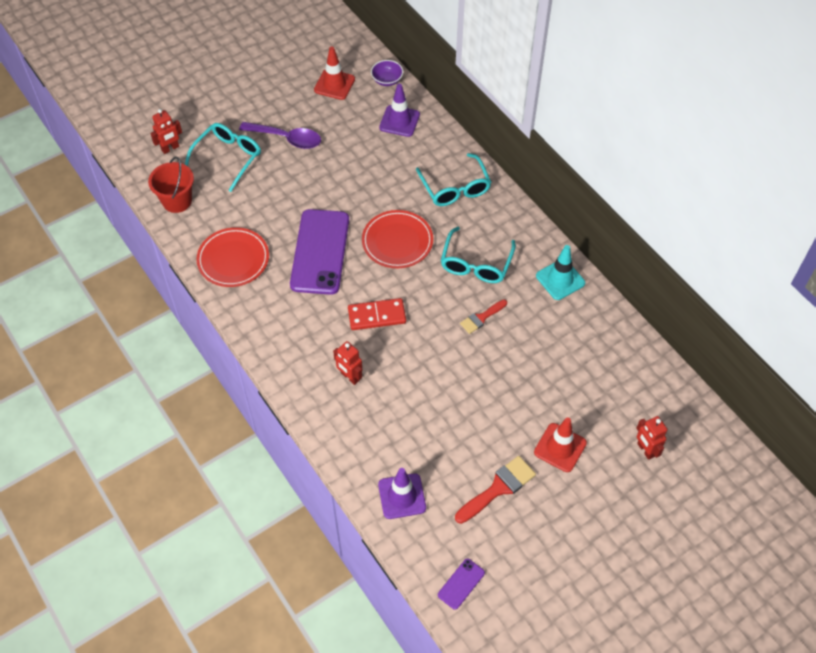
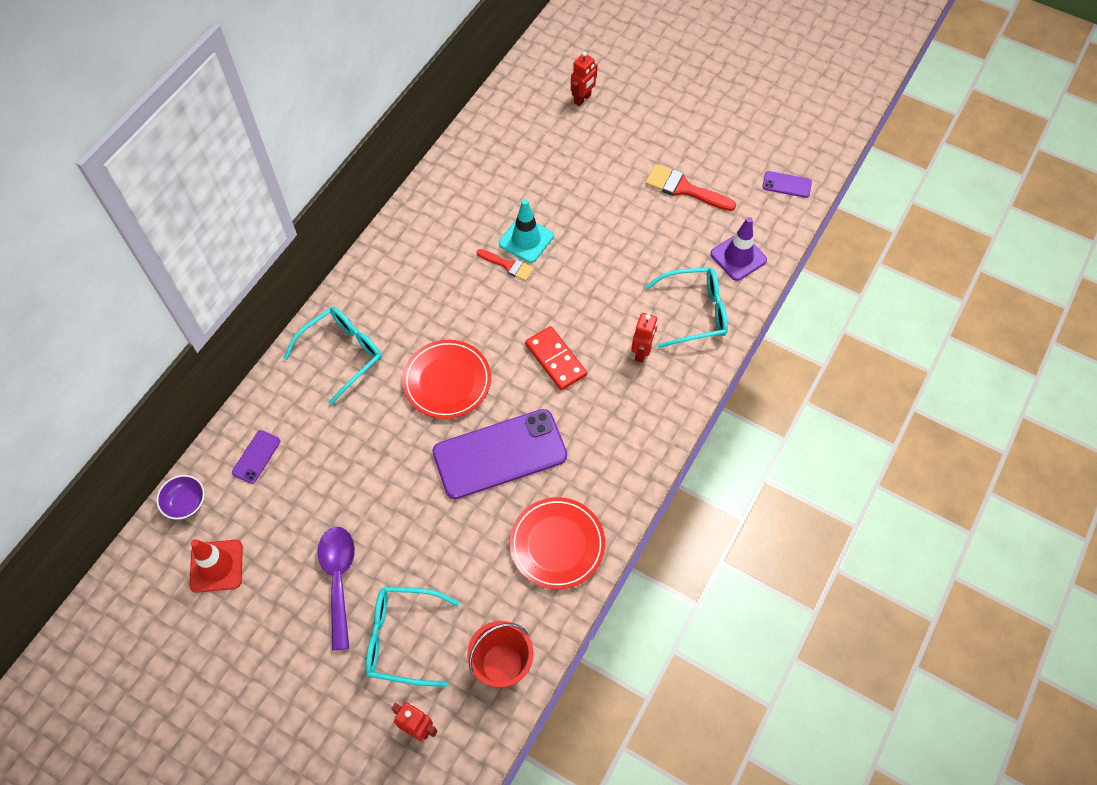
camera: 115 degrees left, 5 degrees up
(399, 121) = (256, 457): purple traffic cone -> purple phone
(476, 264) = (442, 295): turquoise glasses -> turquoise glasses (695, 312)
(560, 279) = (426, 215): turquoise traffic cone -> turquoise traffic cone (526, 240)
(560, 447) = (616, 158): red traffic cone -> none

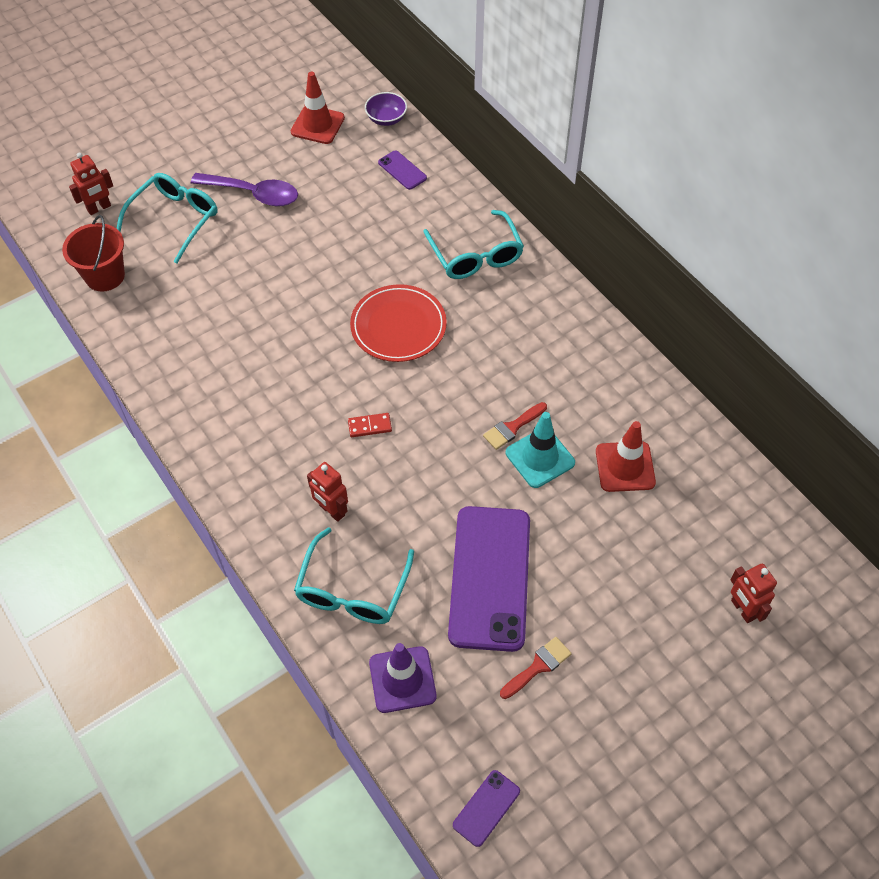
camera: 115 degrees right, 5 degrees down
(500, 454) = (294, 341): purple phone -> purple phone (489, 577)
(507, 188) = (625, 467): none -> red traffic cone
(555, 360) = (369, 426): red domino -> red domino, size x0.55
(557, 544) = (177, 352): red plate -> none
(684, 189) = (538, 666): red brush -> red brush, size x0.63

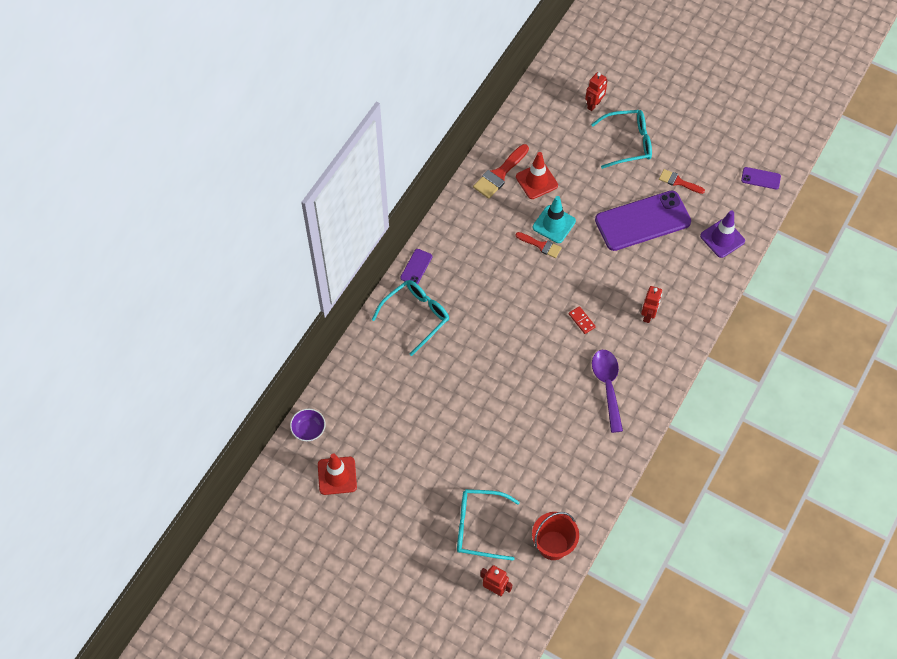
camera: 115 degrees left, 5 degrees up
(253, 194) = (428, 485): purple spoon -> purple spoon (607, 386)
(352, 590) = (689, 283): turquoise glasses -> turquoise glasses (628, 143)
(398, 326) = (499, 337): red plate -> none
(402, 170) = (358, 395): purple phone -> purple phone (416, 267)
(657, 425) = (499, 174): none -> red brush

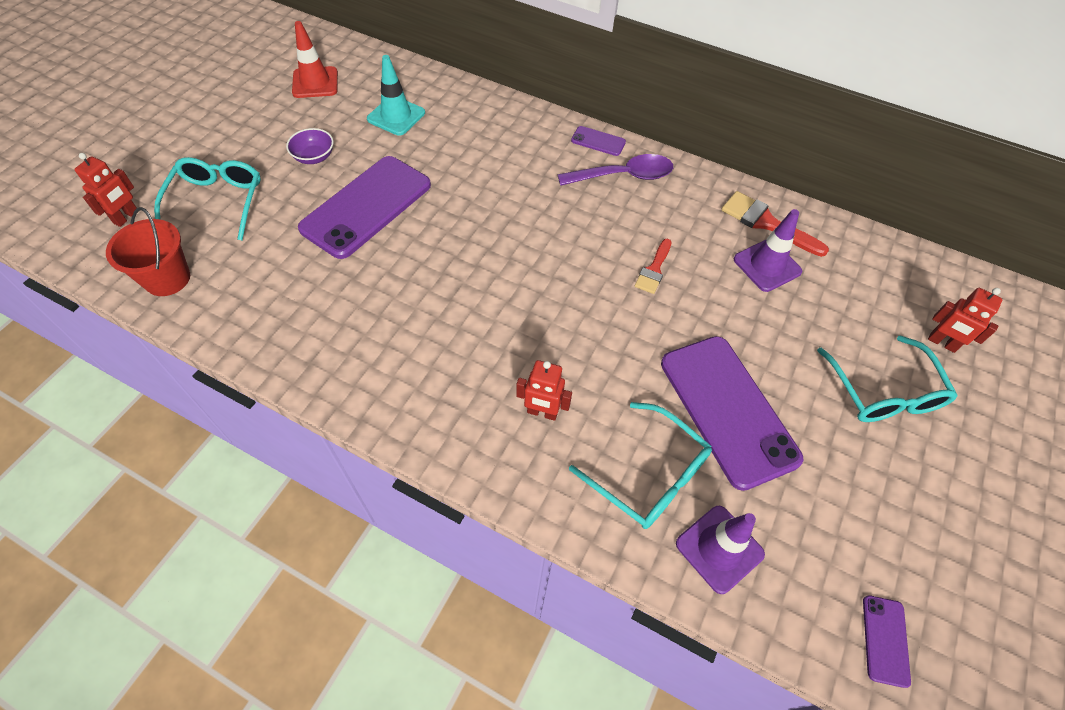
camera: 85 degrees right, 5 degrees down
(308, 429) = (376, 61): purple bowl -> purple bowl (314, 157)
(416, 316) = (525, 142): turquoise glasses -> turquoise glasses (649, 475)
(483, 423) = (366, 206): none -> purple phone
(536, 181) = (767, 265): red traffic cone -> purple traffic cone
(554, 224) = (694, 286): turquoise traffic cone -> turquoise traffic cone (396, 116)
(581, 321) = (527, 318): red domino -> none
(607, 386) = (412, 350): purple spoon -> purple spoon (623, 176)
(678, 182) = (827, 472): red brush -> none

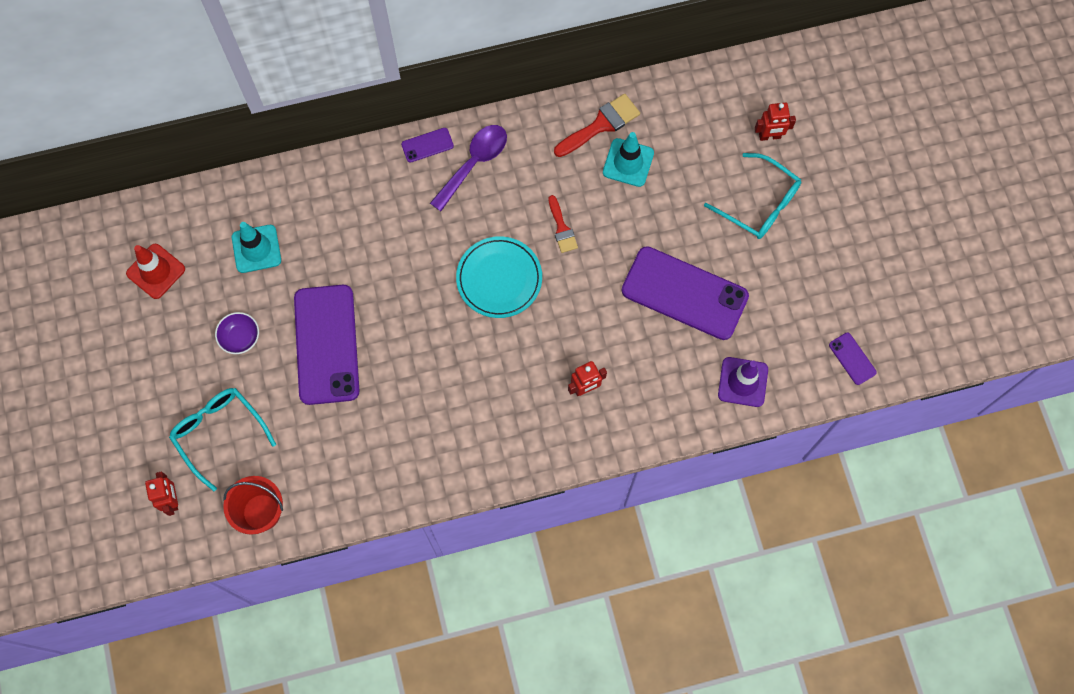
camera: 40 degrees left, 15 degrees up
(557, 265) = (499, 279): none -> turquoise plate
(649, 475) = (675, 373): turquoise glasses -> none
(766, 223) = (601, 125): red brush -> red brush turned 150 degrees clockwise
(767, 265) = (628, 162): purple traffic cone -> turquoise traffic cone

